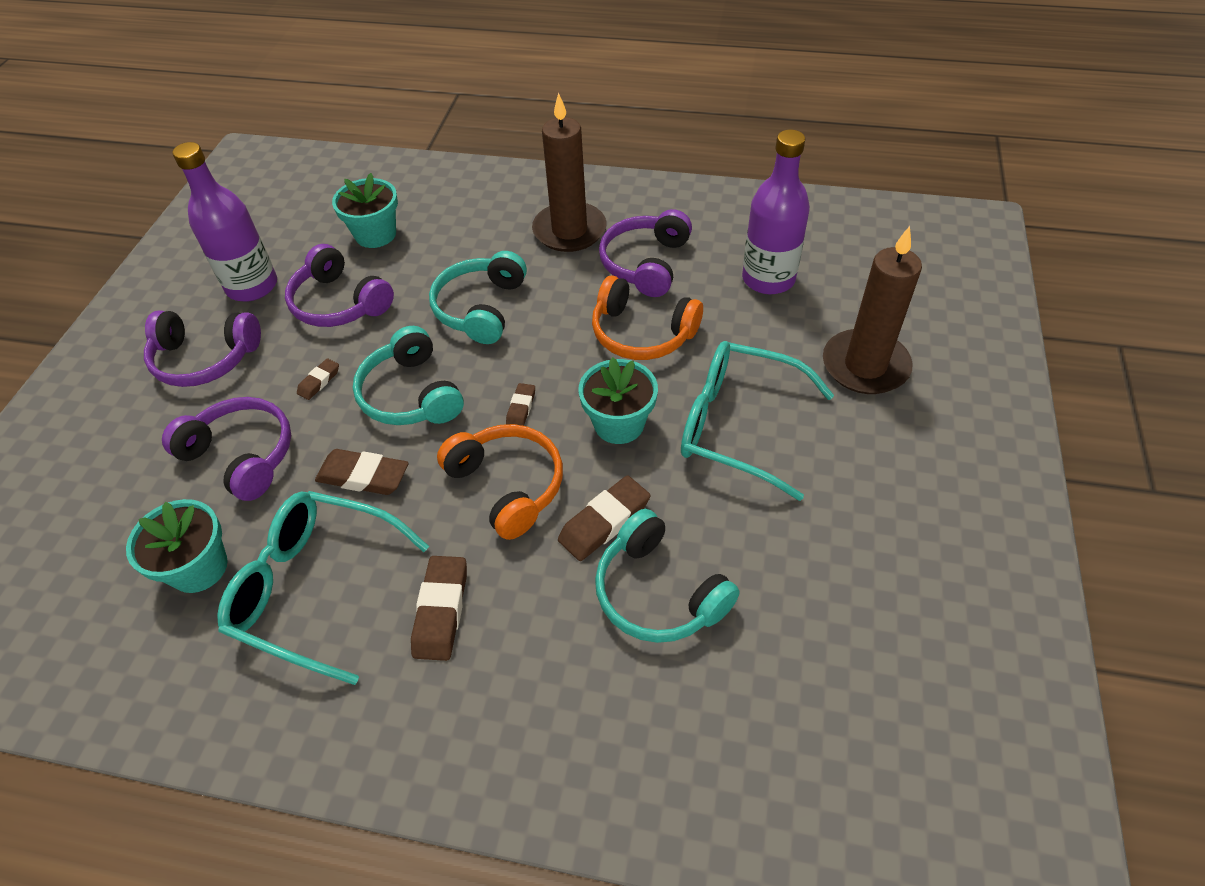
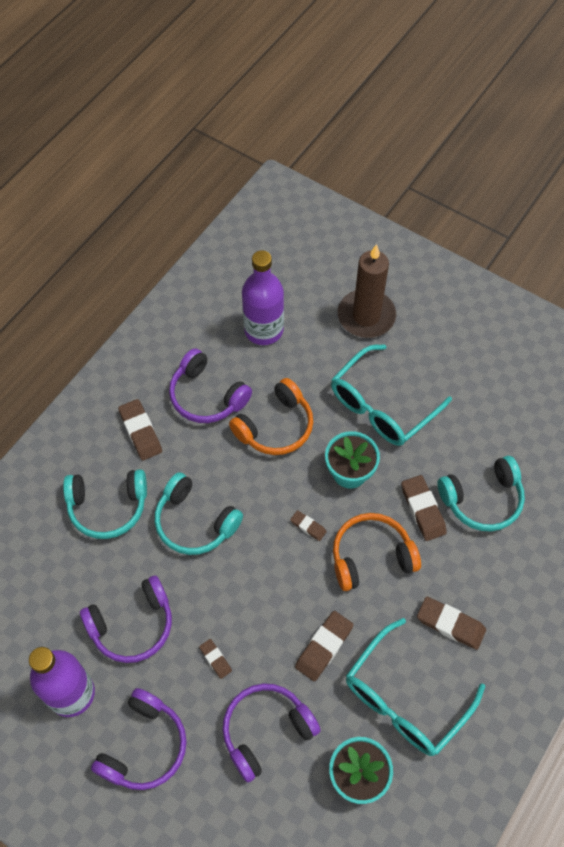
camera: 70 degrees left, 10 degrees up
(375, 234) = (59, 577): turquoise flower pot -> none
(411, 394) = (261, 595): turquoise headphones -> turquoise headphones (108, 507)
(569, 231) = (140, 432): brown candle -> brown eraser

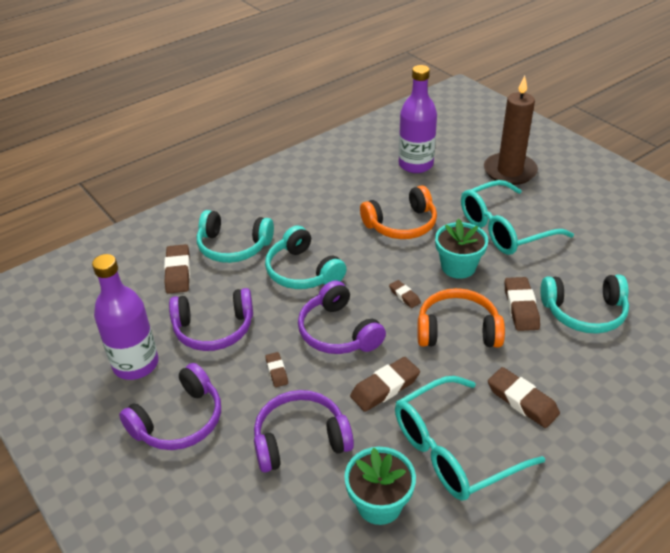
camera: 20 degrees right, 20 degrees down
(140, 432) = (284, 206): brown eraser -> brown eraser (178, 272)
(207, 396) = (350, 195): purple headphones -> purple headphones (338, 332)

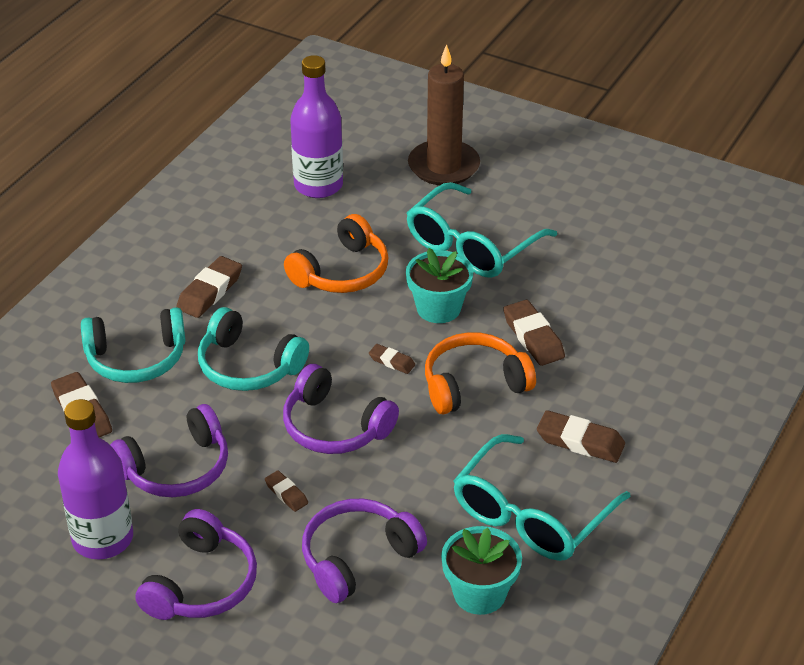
camera: 25 degrees left, 0 degrees up
(385, 387) = (423, 473): brown eraser -> brown eraser (210, 292)
(584, 312) = (605, 324): turquoise headphones -> none

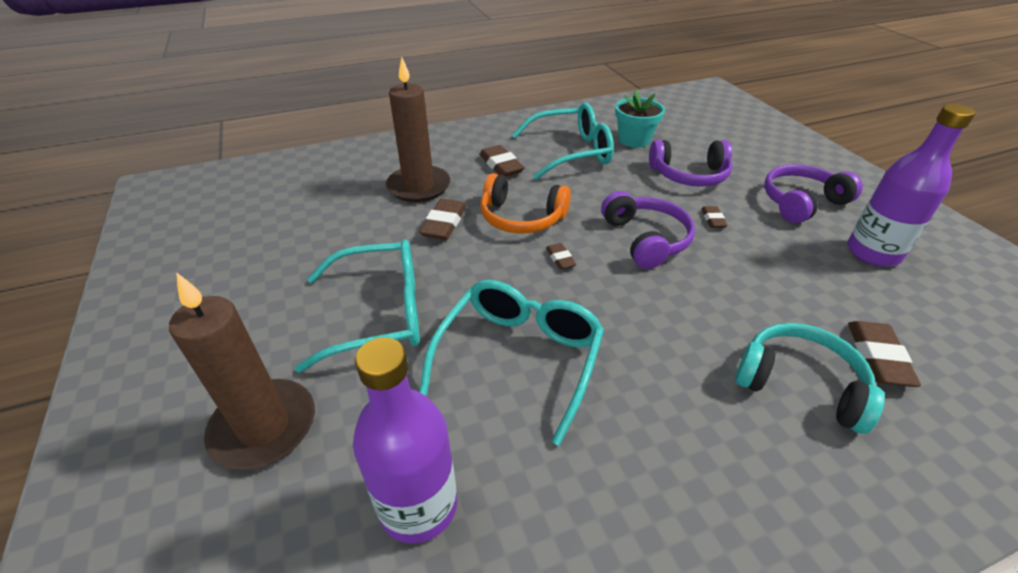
camera: 140 degrees left, 0 degrees up
(177, 468) = (793, 270): purple headphones -> none
(210, 292) = (675, 420): brown eraser -> none
(248, 366) = (684, 316): turquoise headphones -> none
(342, 272) = (519, 358): orange headphones -> turquoise glasses
(438, 308) = (478, 277): turquoise flower pot -> none
(618, 362) = (419, 187): none -> brown candle

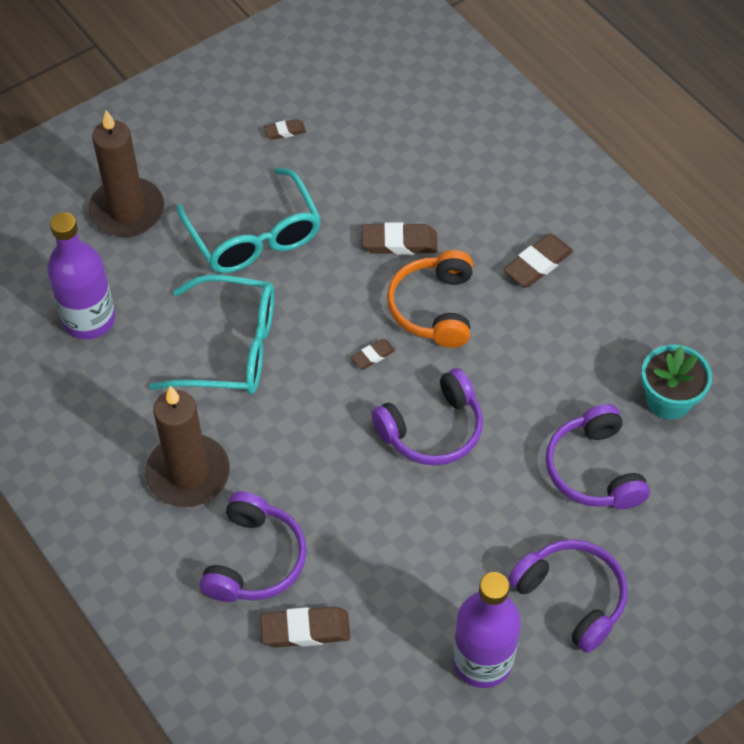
camera: 75 degrees right, 15 degrees up
(419, 187) = (460, 199): brown candle -> brown candle (188, 474)
(570, 152) = (601, 330): turquoise glasses -> none
(713, 219) = (496, 496): brown eraser -> brown eraser (285, 131)
(799, 384) = (255, 560): turquoise headphones -> purple headphones

